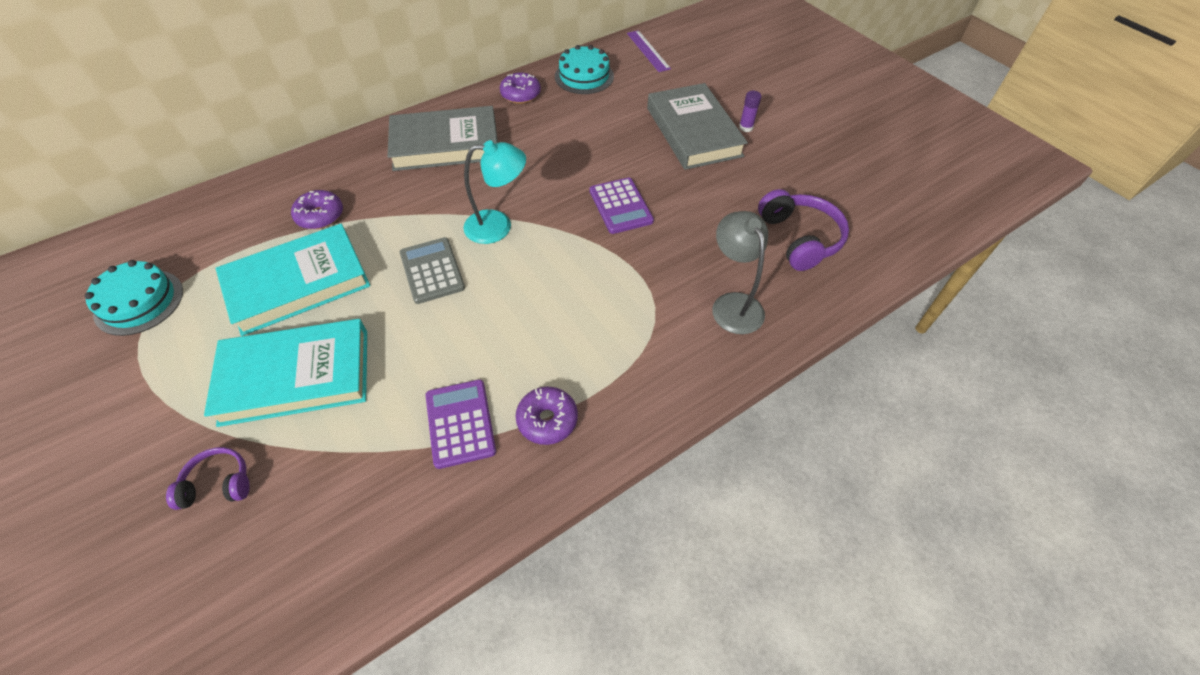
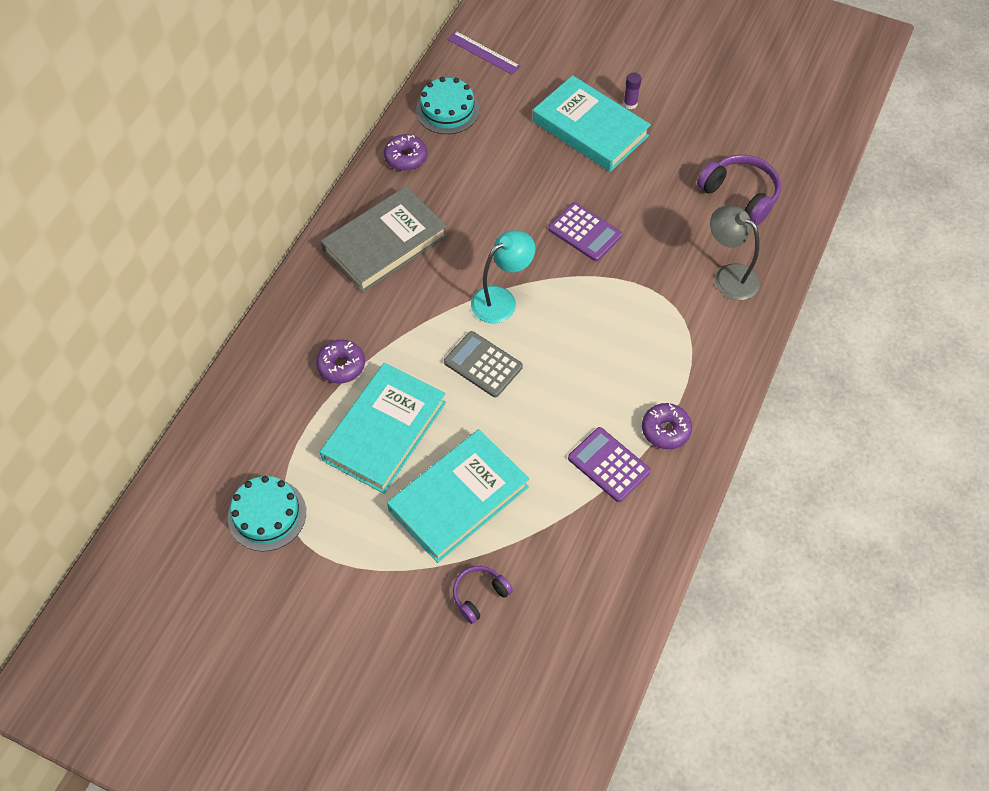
camera: 30 degrees left, 5 degrees up
(694, 132) = (590, 128): grey book -> turquoise book

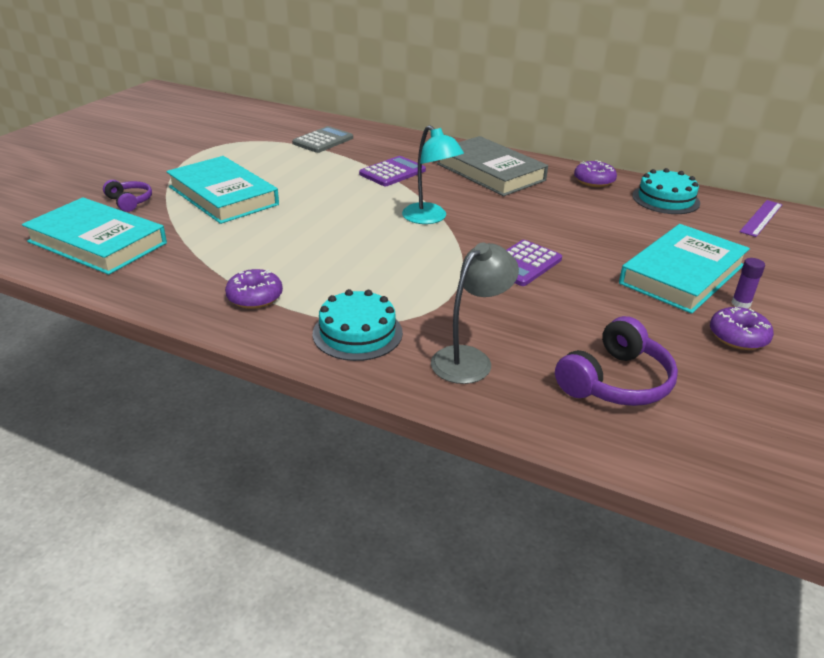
camera: 90 degrees right, 25 degrees down
(267, 514) = (242, 136): turquoise cake -> turquoise cake (357, 333)
(341, 366) = (364, 157): purple donut -> purple donut (738, 337)
(385, 431) = (298, 170): turquoise book -> turquoise book (97, 242)
(483, 364) = (356, 208): grey calculator -> grey calculator (323, 141)
(608, 465) = (226, 263): purple calculator -> purple calculator (392, 172)

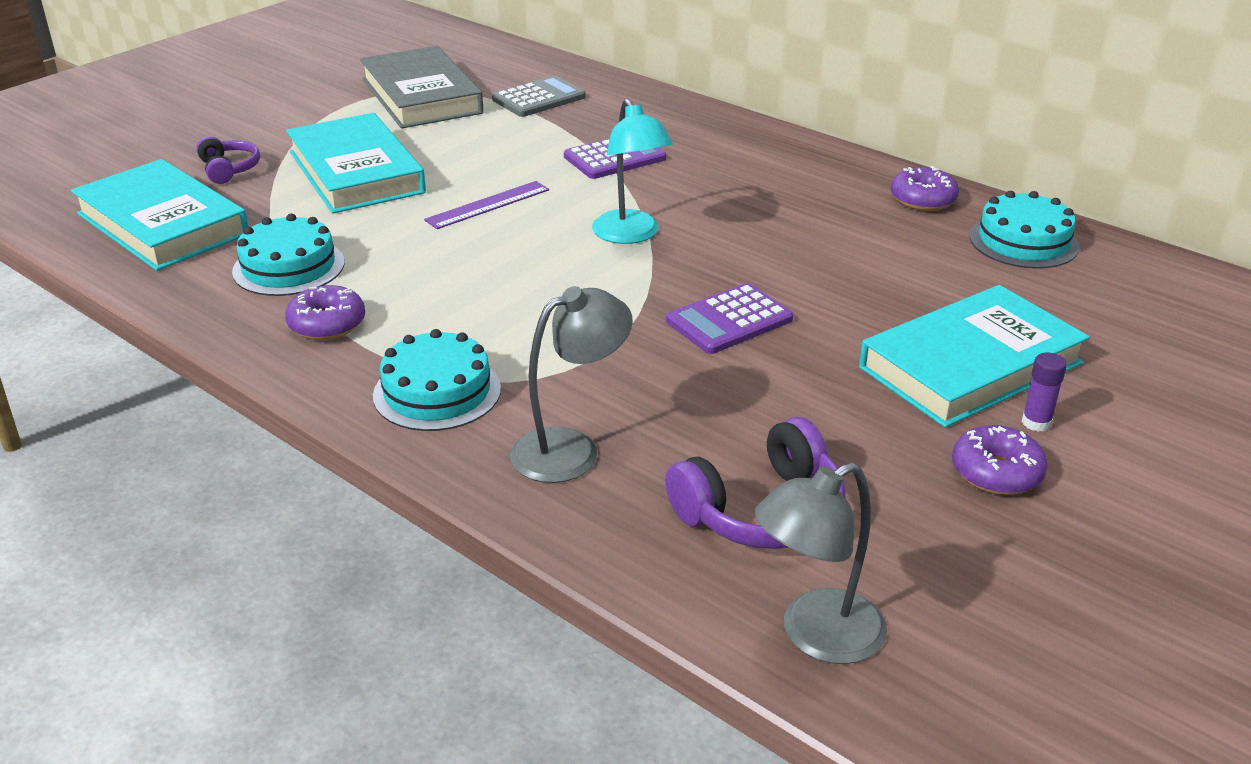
camera: 15 degrees right, 0 degrees up
(207, 262) = (288, 267): none -> turquoise cake
(490, 172) = (764, 170): grey book -> grey book (421, 96)
(698, 458) = (816, 636): none -> grey lamp
(761, 218) = (1168, 289): purple ruler -> purple ruler (488, 205)

